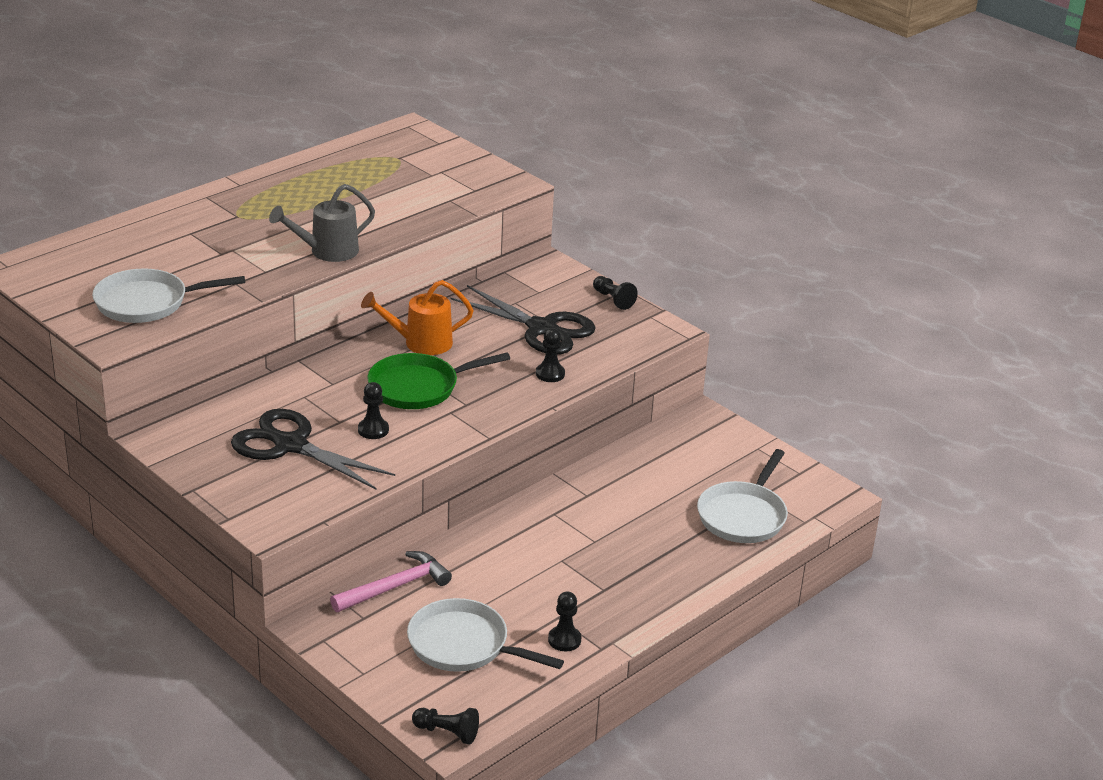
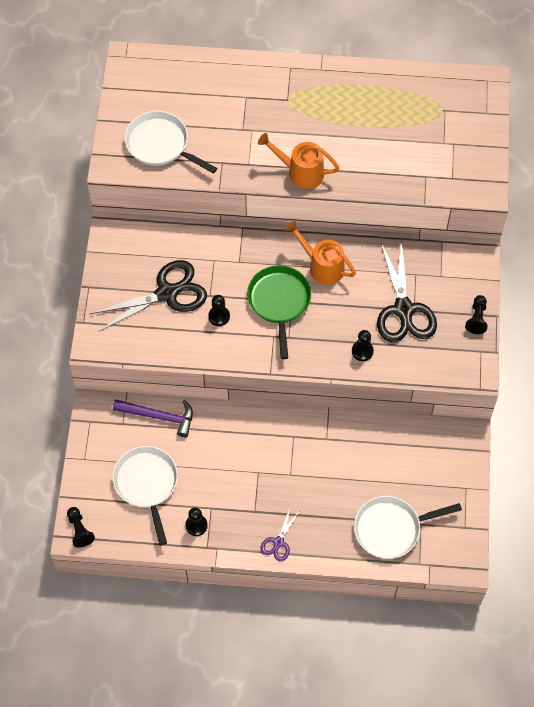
camera: 50 degrees right, 30 degrees up
(291, 445) = (167, 293): black scissors -> black scissors turned 75 degrees clockwise
(327, 251) = (300, 172): grey watering can -> orange watering can
(396, 586) = (159, 417): pink hammer -> purple hammer
(418, 387) = (279, 302): green pan -> green pan turned 60 degrees clockwise
(662, 595) = (278, 542): none -> purple scissors

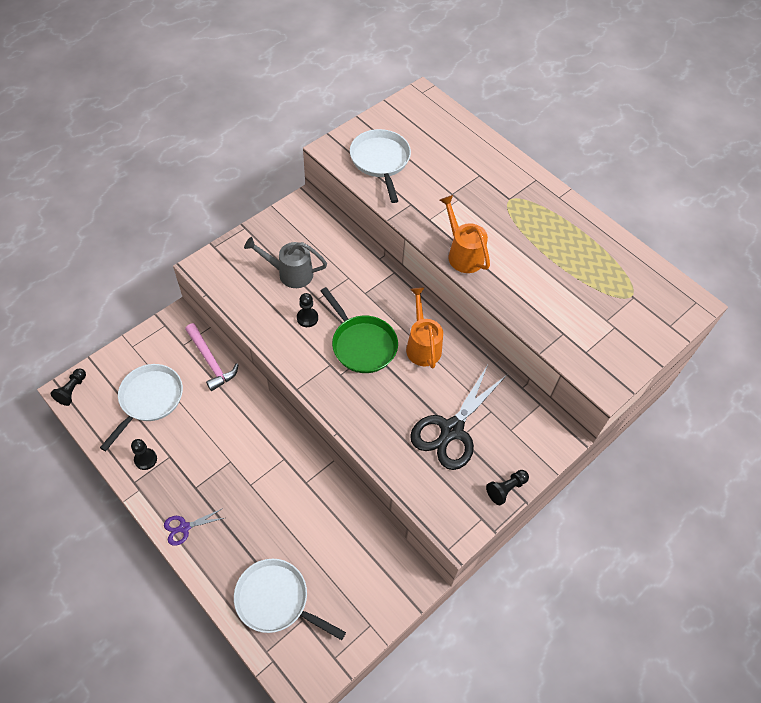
camera: 40 degrees right, 5 degrees down
(159, 417) = (211, 362): purple hammer -> pink hammer
(167, 293) = (290, 273): black scissors -> grey watering can
(279, 302) = (362, 344): green pan -> green pan turned 105 degrees clockwise
(362, 351) = (384, 433): black pawn -> none

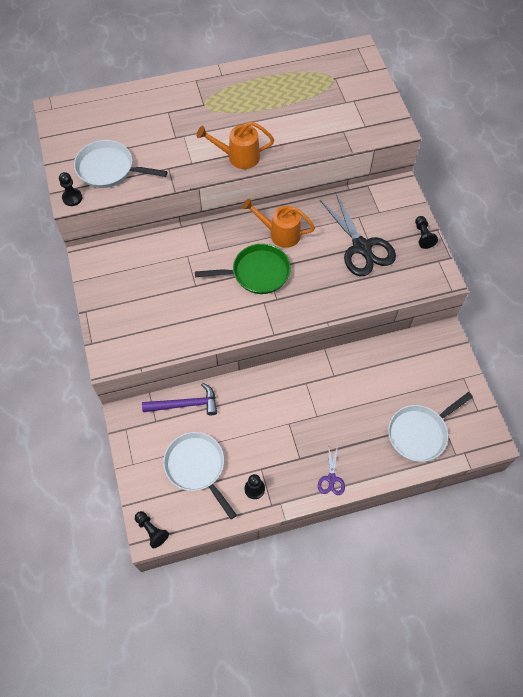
camera: 60 degrees left, 5 degrees up
(211, 362) = (185, 404): pink hammer -> purple hammer
(290, 273) = (157, 295): grey watering can -> none
(307, 318) = (210, 300): black pawn -> black pawn (72, 198)

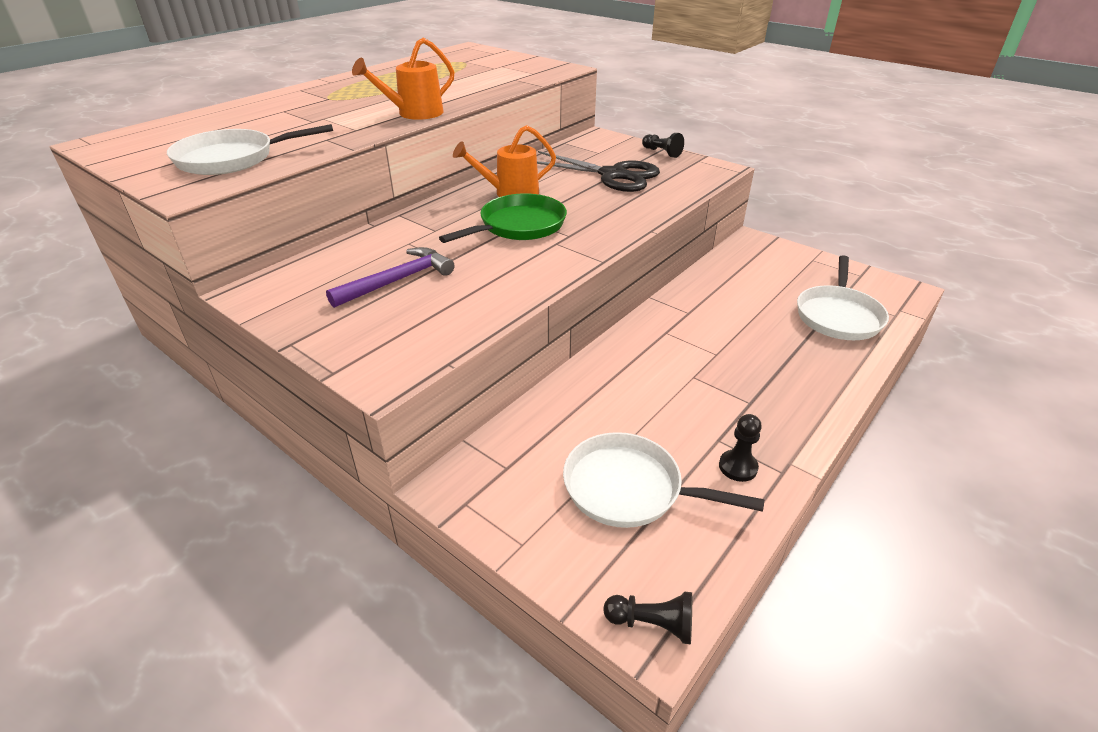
camera: 35 degrees left, 25 degrees down
(72, 198) = (188, 191): black pawn -> none
(185, 404) = (534, 425): purple hammer -> purple hammer (398, 280)
(331, 478) = (811, 402): purple scissors -> none

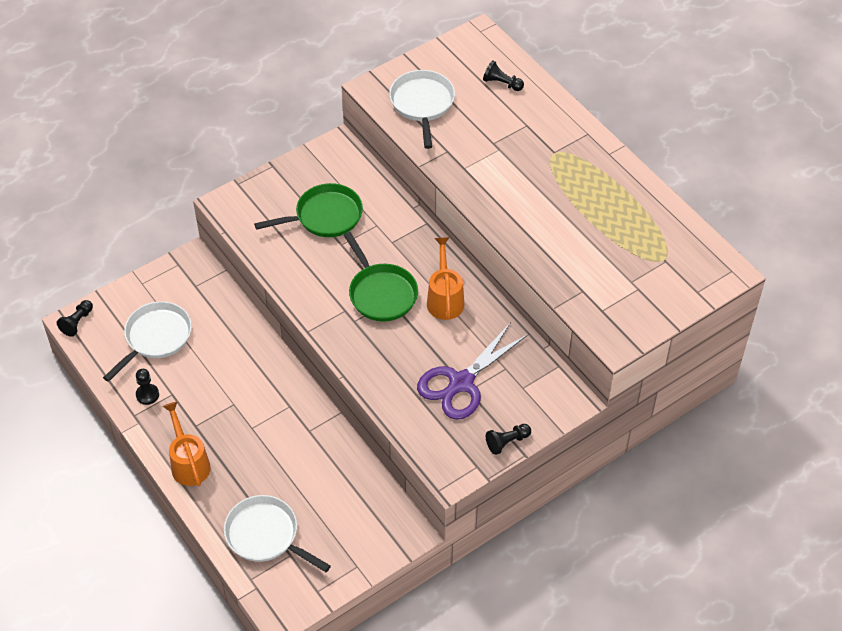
camera: 105 degrees right, 15 degrees up
(204, 125) = (502, 83): none -> black pawn
(398, 280) = (325, 216): purple hammer -> green pan
(414, 114) = (493, 205): orange watering can -> orange watering can (189, 463)
(613, 175) = (461, 383): black scissors -> purple scissors

